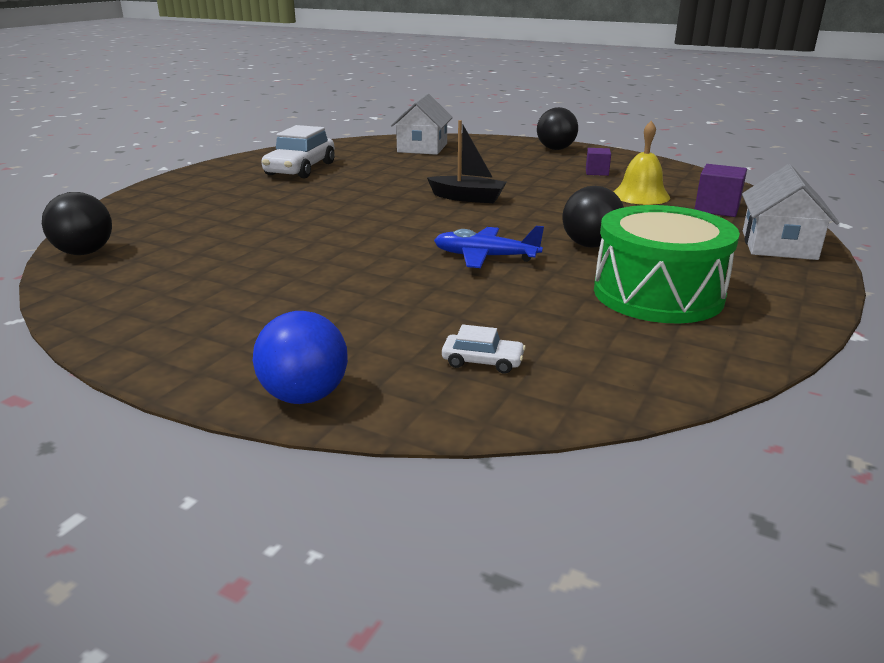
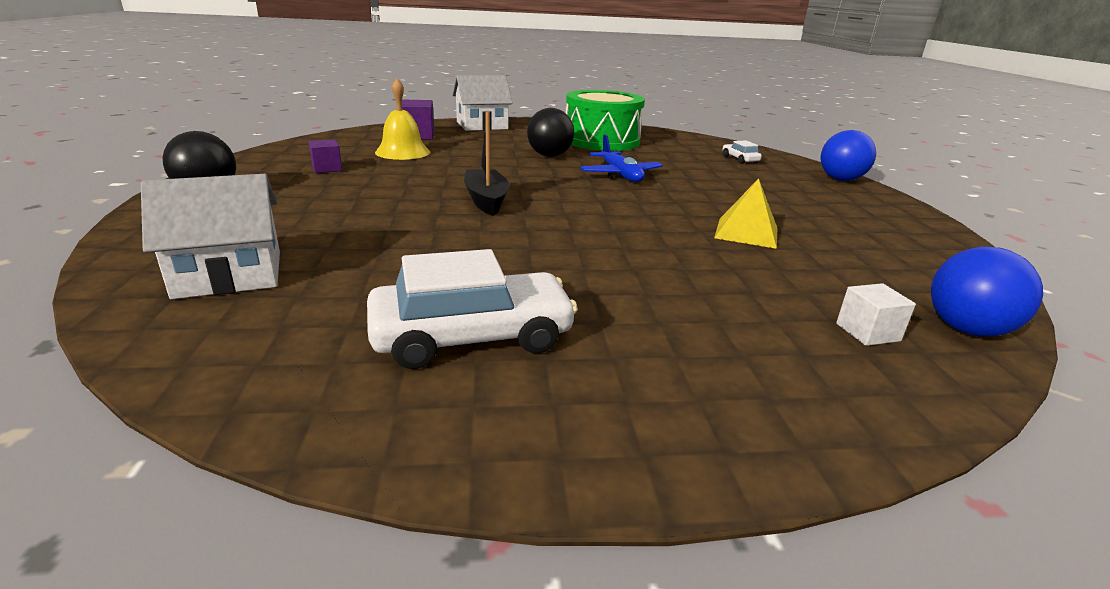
camera: 125 degrees left, 0 degrees up
(84, 253) = (967, 330): black ball -> blue ball
(144, 229) = (867, 332): none -> white cube
(283, 254) = (746, 232): none -> yellow pyramid

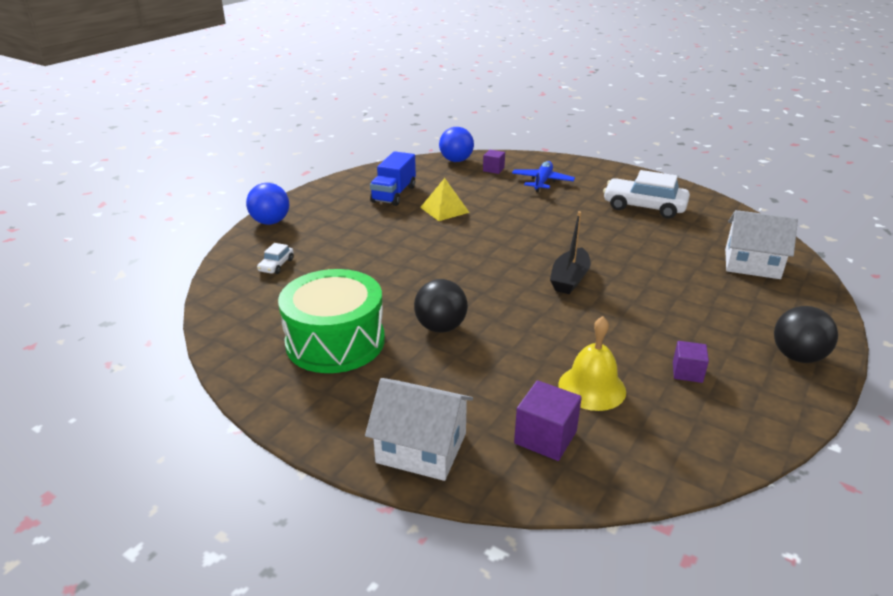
camera: 140 degrees left, 5 degrees up
(620, 175) = (424, 277): blue plane -> blue plane (542, 182)
(846, 234) = (394, 194): none -> blue truck
(867, 332) = (493, 169): white cube -> purple cube

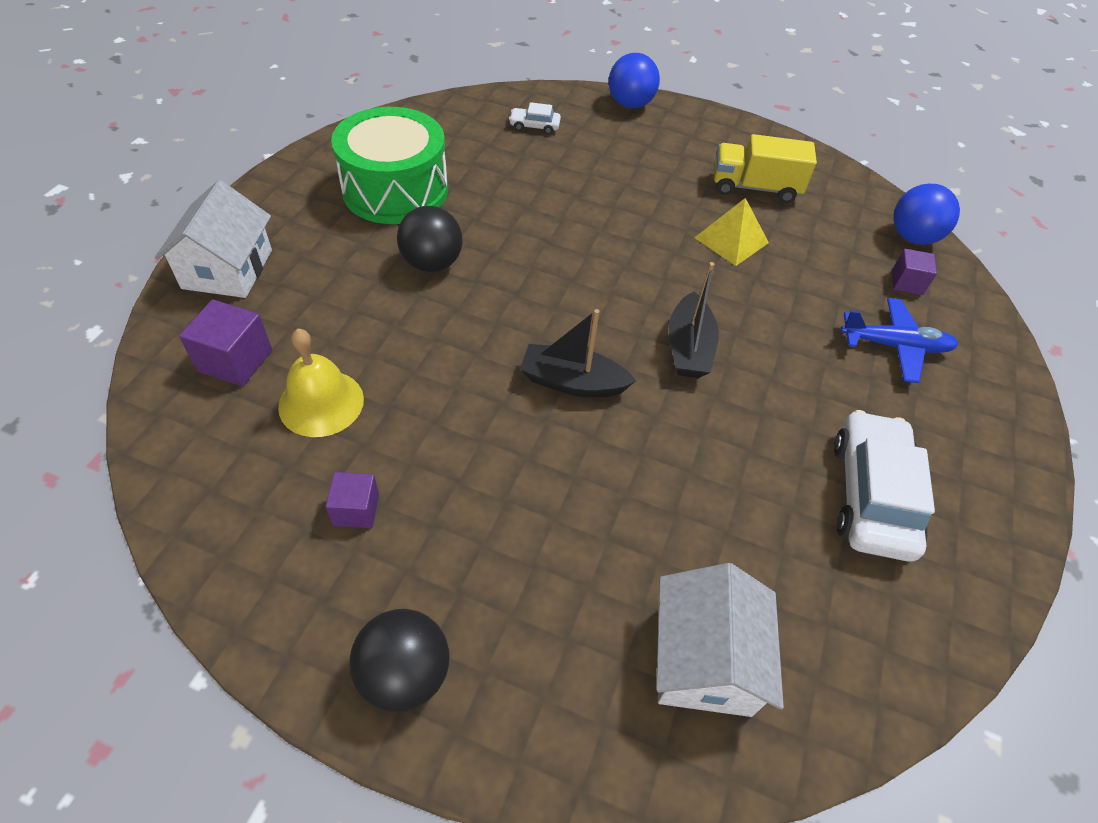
camera: 75 degrees right, 20 degrees up
(394, 194) = (755, 187): blue truck -> yellow truck
(540, 237) = (688, 348): none -> black boat

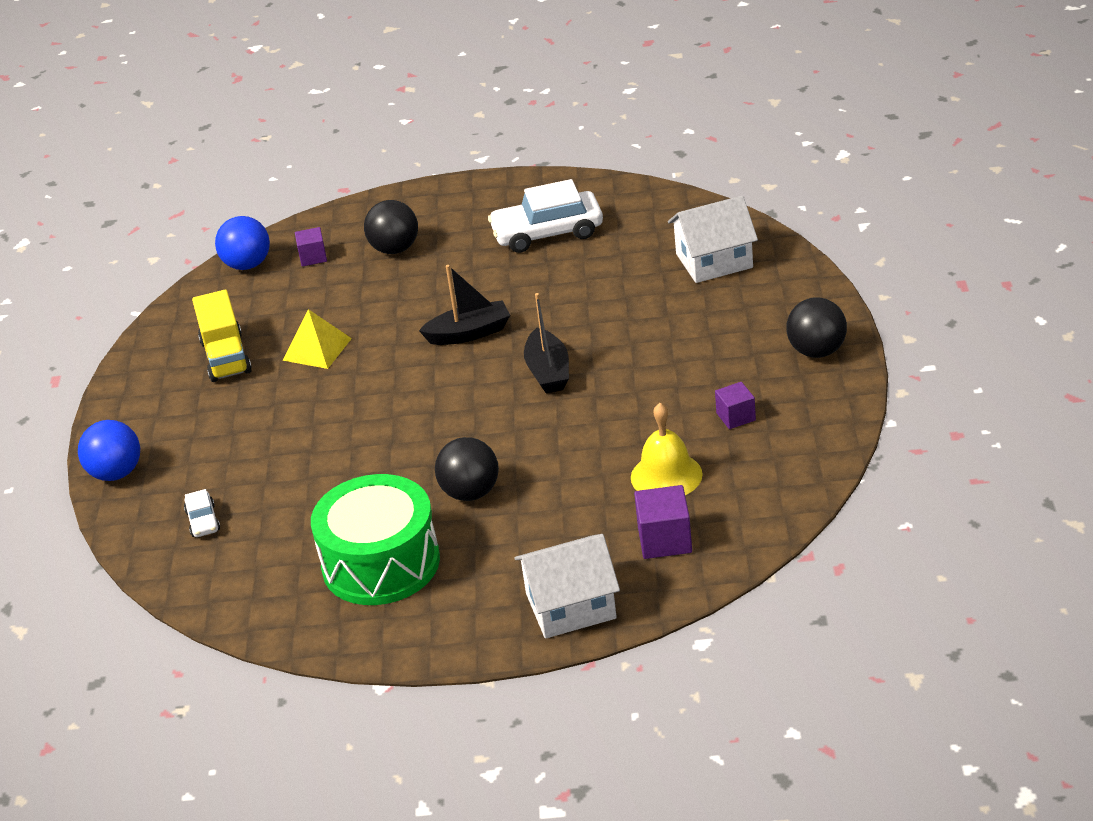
camera: 105 degrees left, 15 degrees down
(895, 346) = (395, 249): blue plane -> black ball

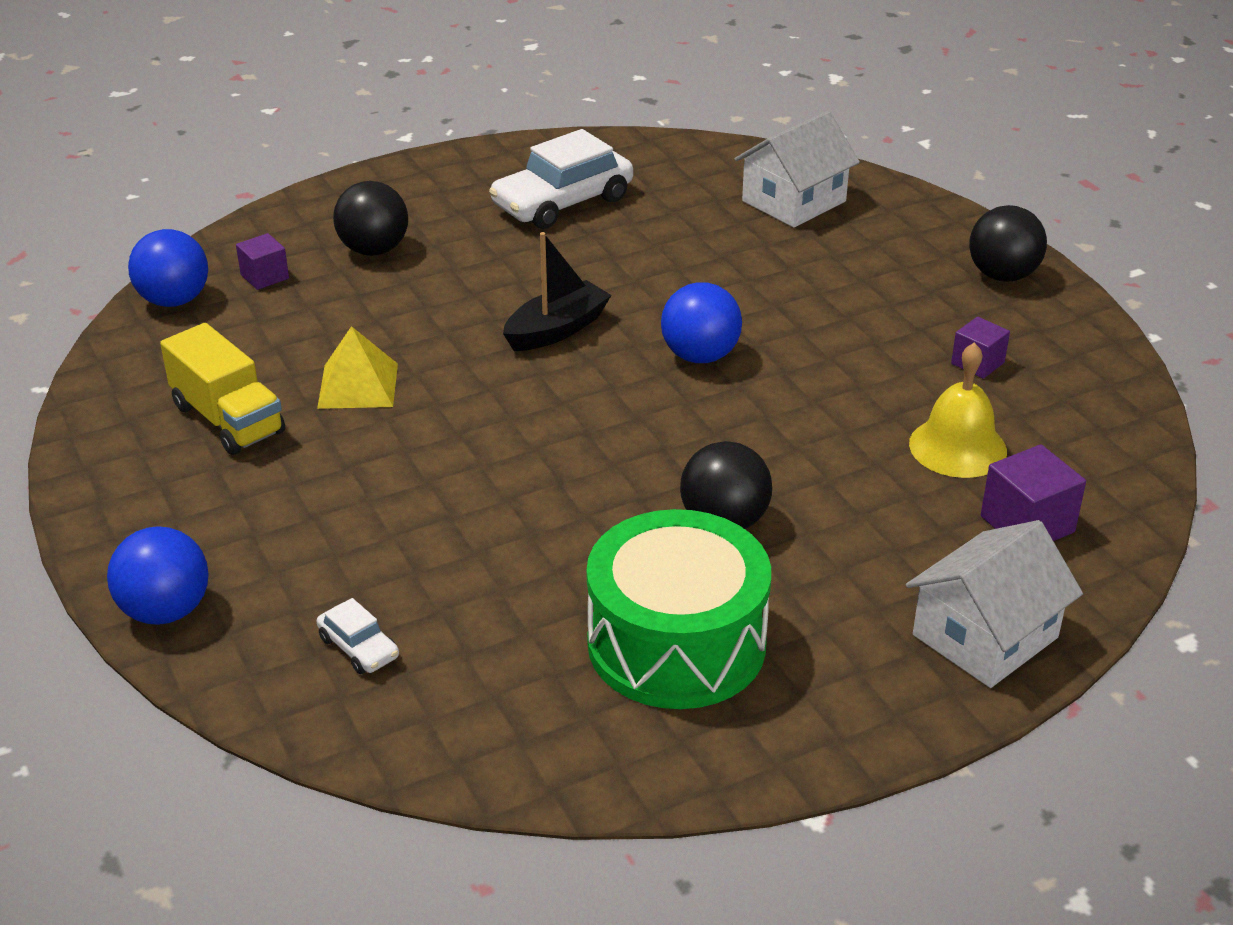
camera: 30 degrees left, 0 degrees up
(548, 372) = (700, 356): black boat -> blue ball

